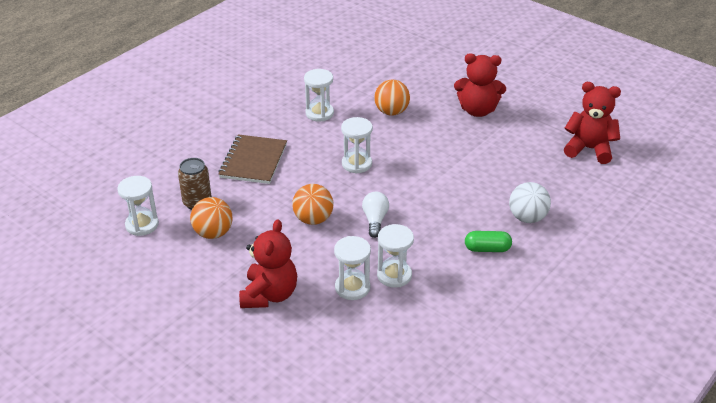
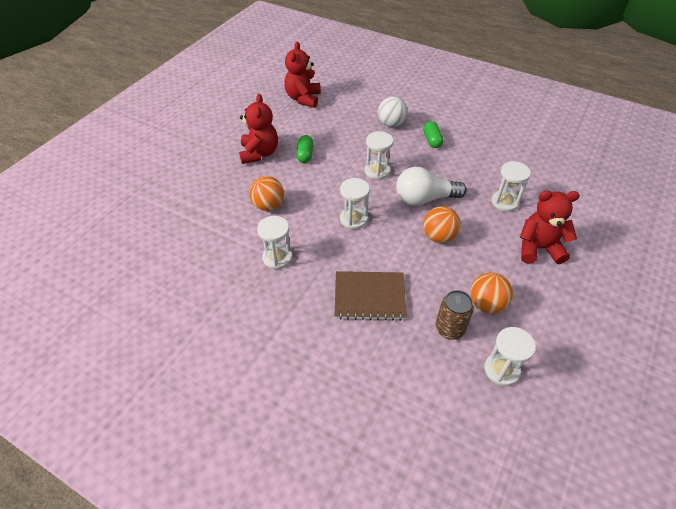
camera: 100 degrees left, 10 degrees up
(375, 220) = (424, 199): white light bulb -> white light bulb, size x1.69
(394, 275) = (481, 182): white hourglass -> white hourglass (377, 171)
(471, 141) = (305, 155): none -> green capsule

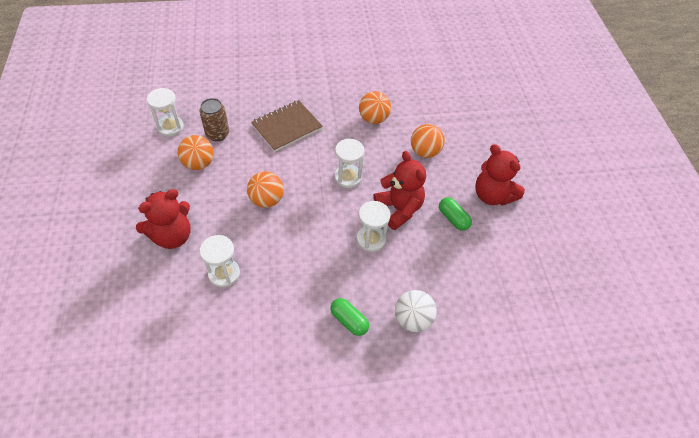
camera: 140 degrees right, 5 degrees up
(277, 258) = (373, 119): white hourglass -> orange ball
(303, 98) = (543, 298): red teddy bear -> red teddy bear (399, 209)
(424, 199) = (303, 232): white light bulb -> none

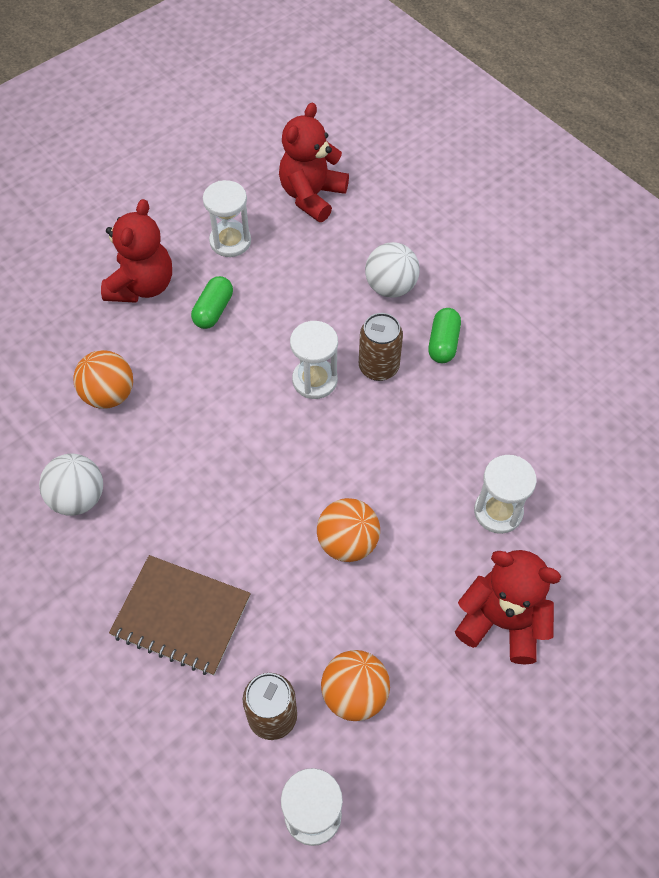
camera: 120 degrees left, 5 degrees up
(348, 177) = (228, 464): white hourglass -> white hourglass (230, 241)
(357, 275) = (378, 367): none -> brown can
(373, 119) = (78, 498): orange ball -> white ball
(399, 209) = (241, 374): red teddy bear -> red teddy bear (312, 196)

